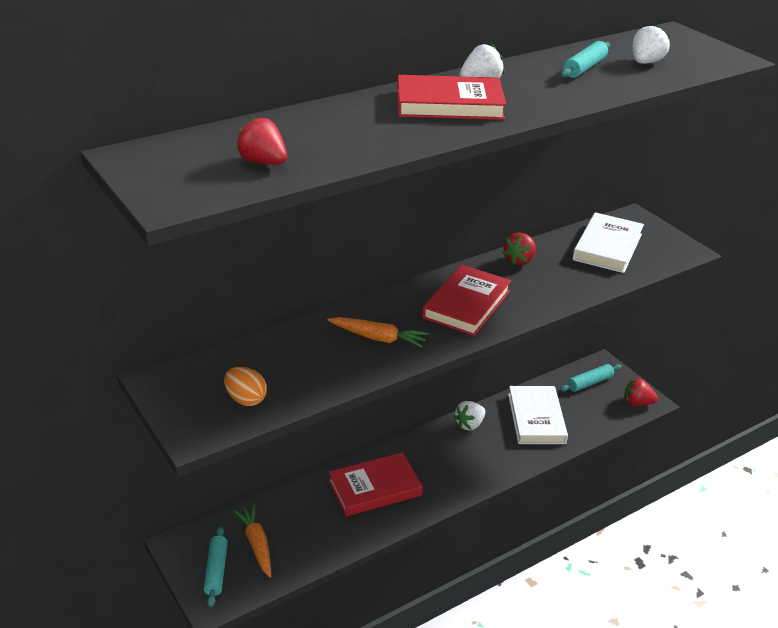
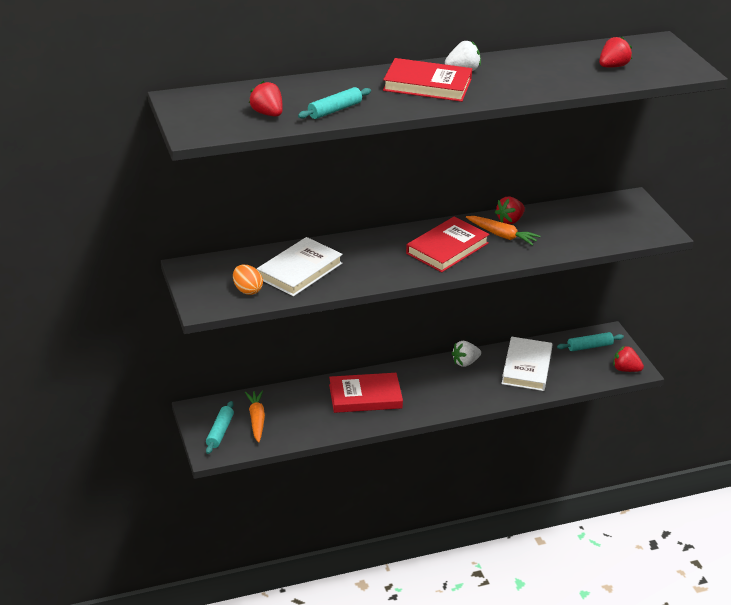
camera: 15 degrees right, 0 degrees up
(378, 338) = (365, 263): orange carrot -> orange carrot (502, 235)
(584, 68) = (557, 66): turquoise rolling pin -> turquoise rolling pin (335, 110)
(607, 247) = (593, 220): white book -> white book (299, 270)
(645, 62) = (613, 66): white strawberry -> red strawberry

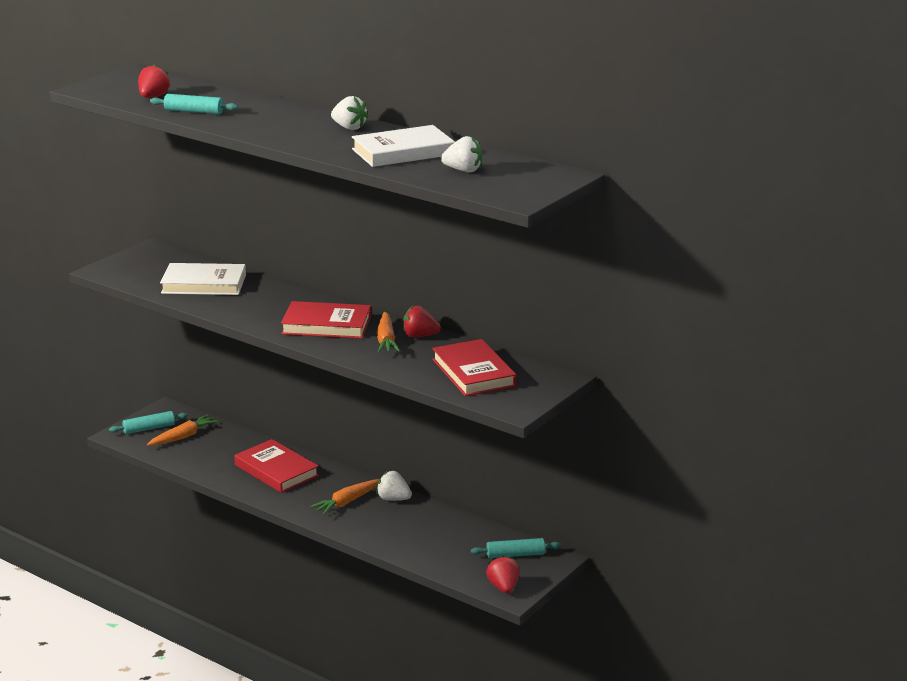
camera: 55 degrees right, 10 degrees down
(247, 290) = (147, 276): orange egg -> none
(427, 85) = (295, 124): red book -> red book (473, 373)
(448, 384) = (347, 502): none -> orange carrot
(526, 367) = (430, 532): white book -> white book (403, 152)
(589, 346) = (515, 554): turquoise rolling pin -> turquoise rolling pin turned 45 degrees counterclockwise
(613, 66) = (463, 170): red strawberry -> white strawberry

